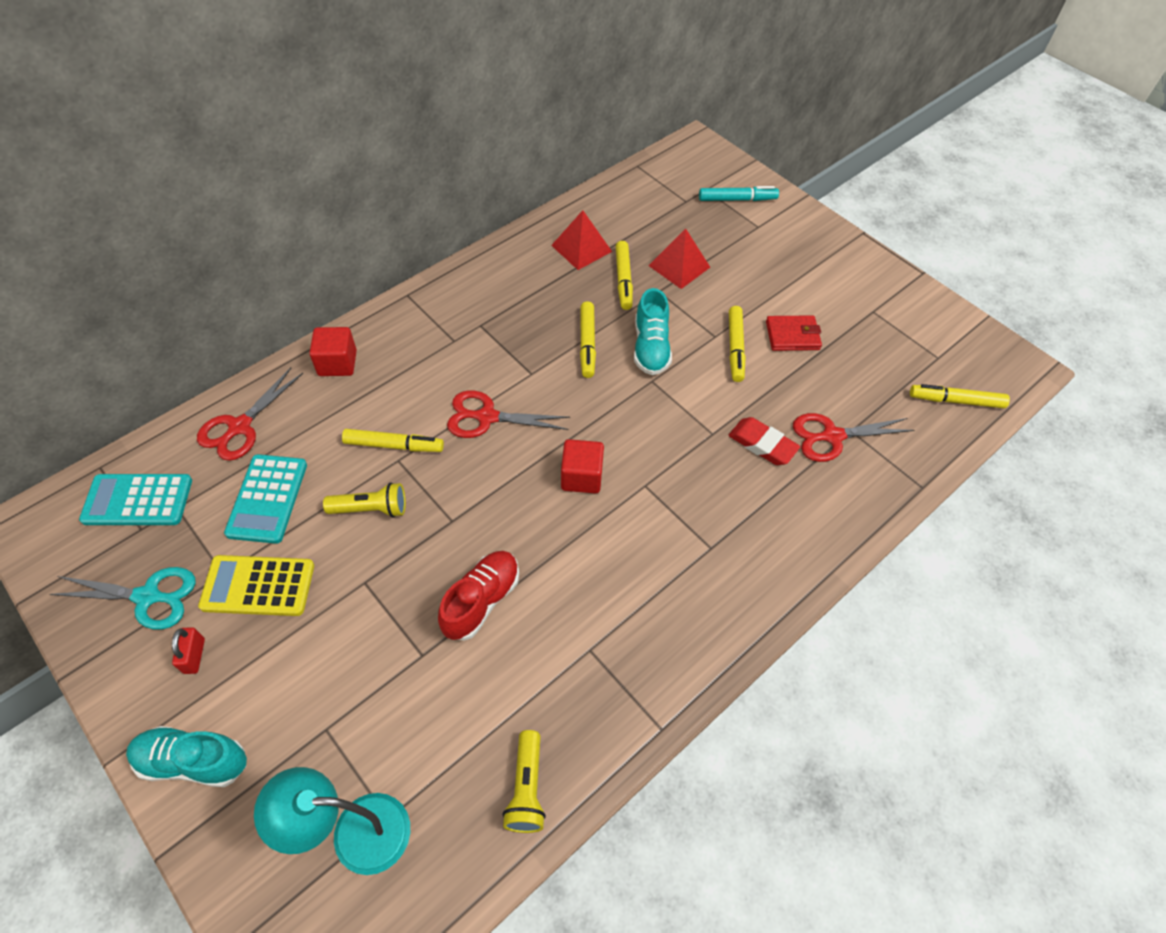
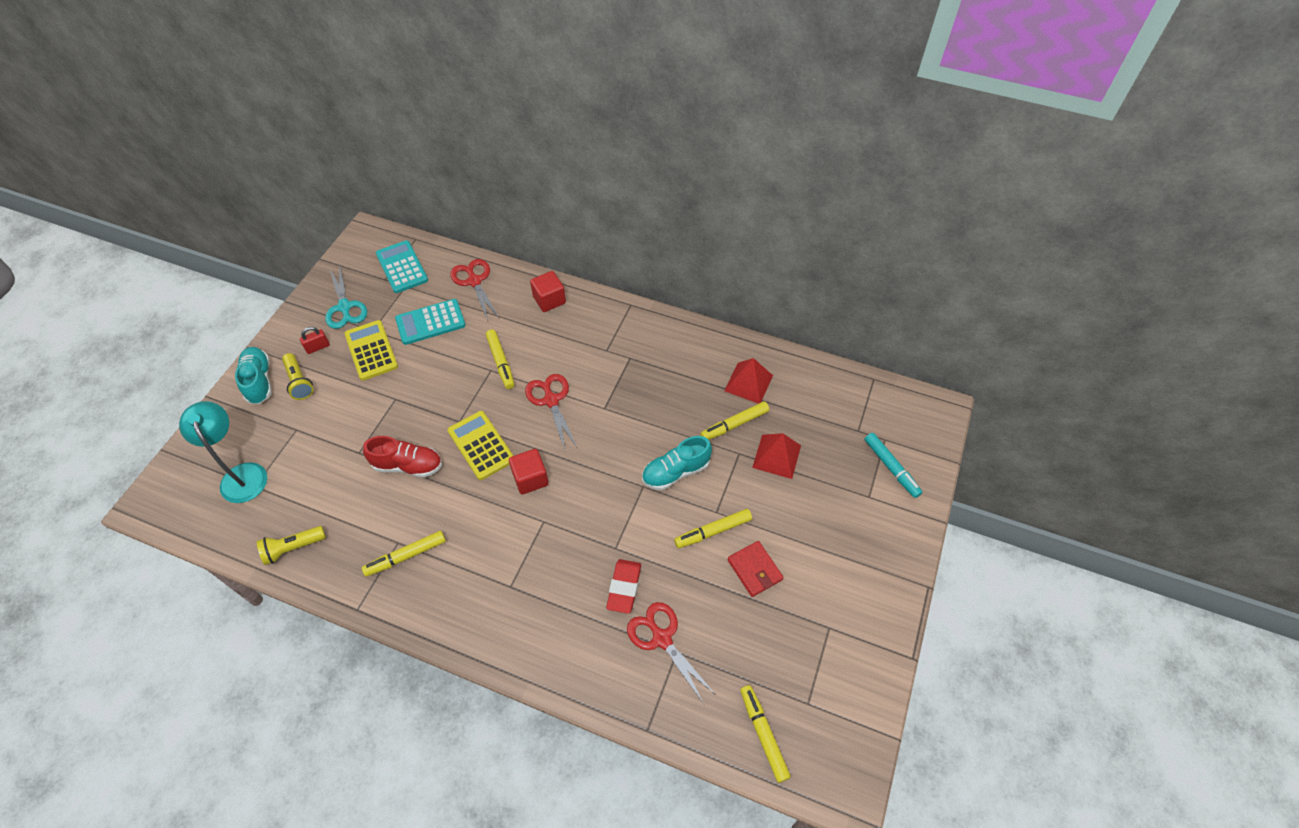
camera: 65 degrees right, 0 degrees up
(240, 427) = (474, 281): red scissors -> red scissors turned 60 degrees clockwise
(371, 509) = (447, 375): yellow flashlight -> yellow flashlight (299, 382)
(504, 510) = (481, 445): none -> yellow calculator
(587, 344) = (653, 429): yellow marker -> yellow marker (406, 556)

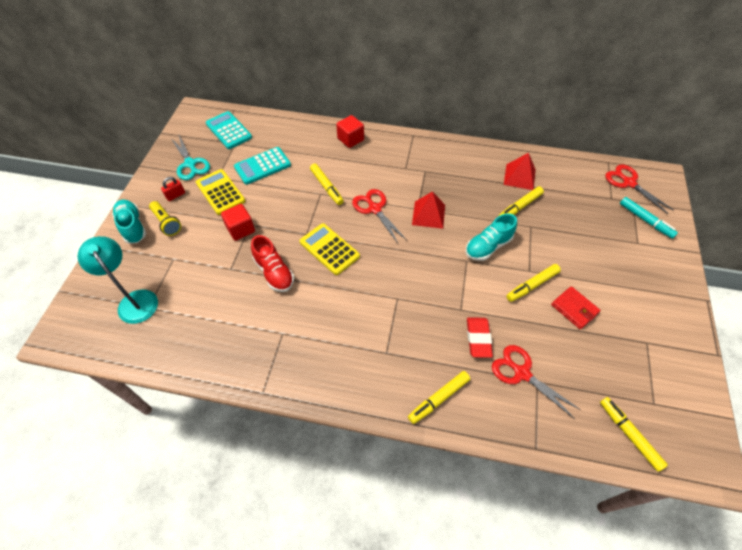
camera: 10 degrees left, 0 degrees up
(293, 548) = (193, 352): yellow flashlight -> none
(406, 556) = (292, 343): yellow marker -> yellow marker (439, 399)
(408, 465) = (274, 272): red shoe -> red shoe turned 60 degrees clockwise
(474, 281) = (289, 133): red scissors -> red scissors (629, 183)
(530, 478) = (376, 268): red cube -> red cube (240, 229)
(776, 456) = (559, 224): red pyramid -> red pyramid (428, 214)

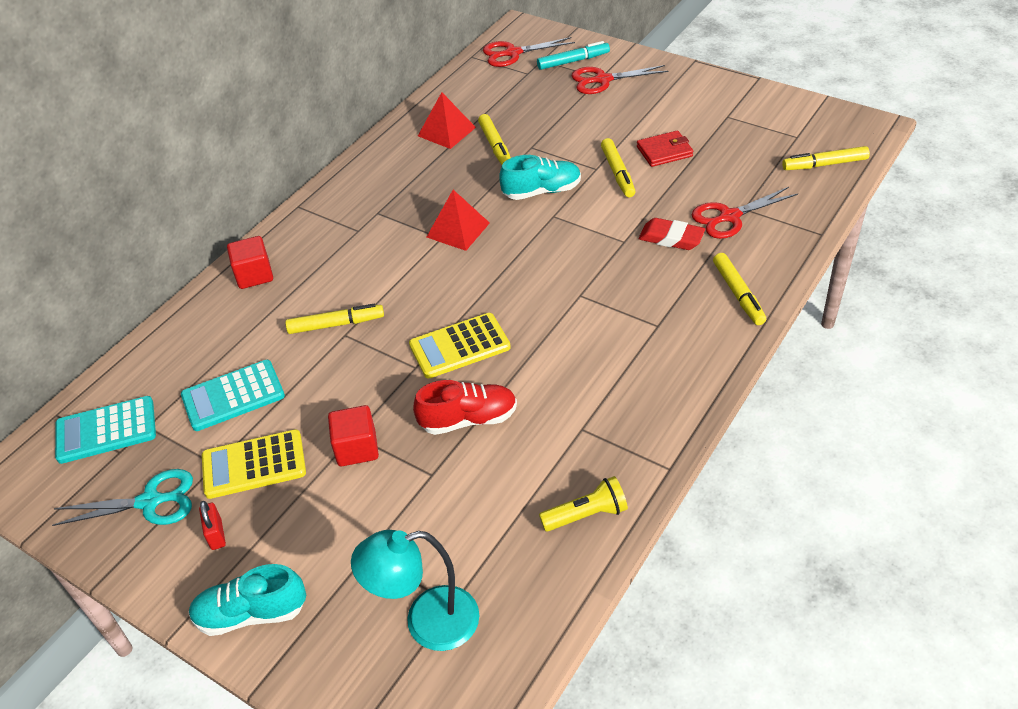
camera: 65 degrees left, 10 degrees down
(166, 223) = (276, 556): yellow flashlight -> yellow flashlight (586, 515)
(262, 166) = (233, 396): turquoise calculator -> turquoise calculator turned 75 degrees clockwise
(375, 209) = (414, 281): red scissors -> red scissors (603, 80)
(488, 246) = (542, 191): turquoise shoe -> turquoise shoe turned 90 degrees counterclockwise

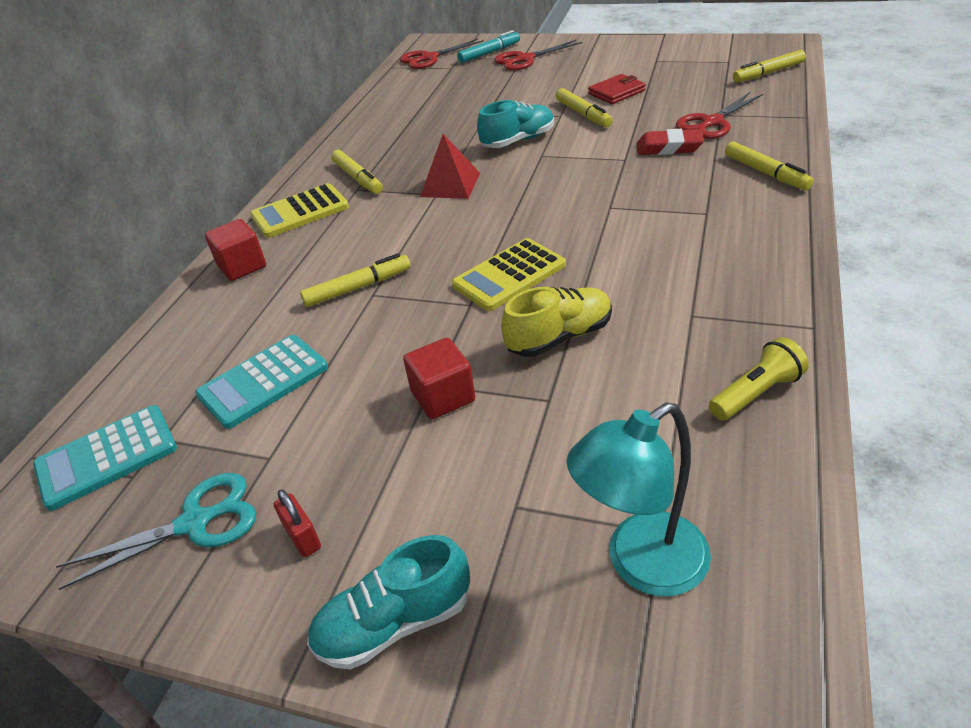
camera: 15 degrees left, 5 degrees down
(254, 465) = (320, 445): yellow calculator -> yellow calculator (300, 212)
(446, 131) = (396, 118): red pyramid -> none
(468, 419) = (559, 337): red shoe -> yellow shoe
(495, 146) = (451, 119): yellow marker -> yellow marker (358, 178)

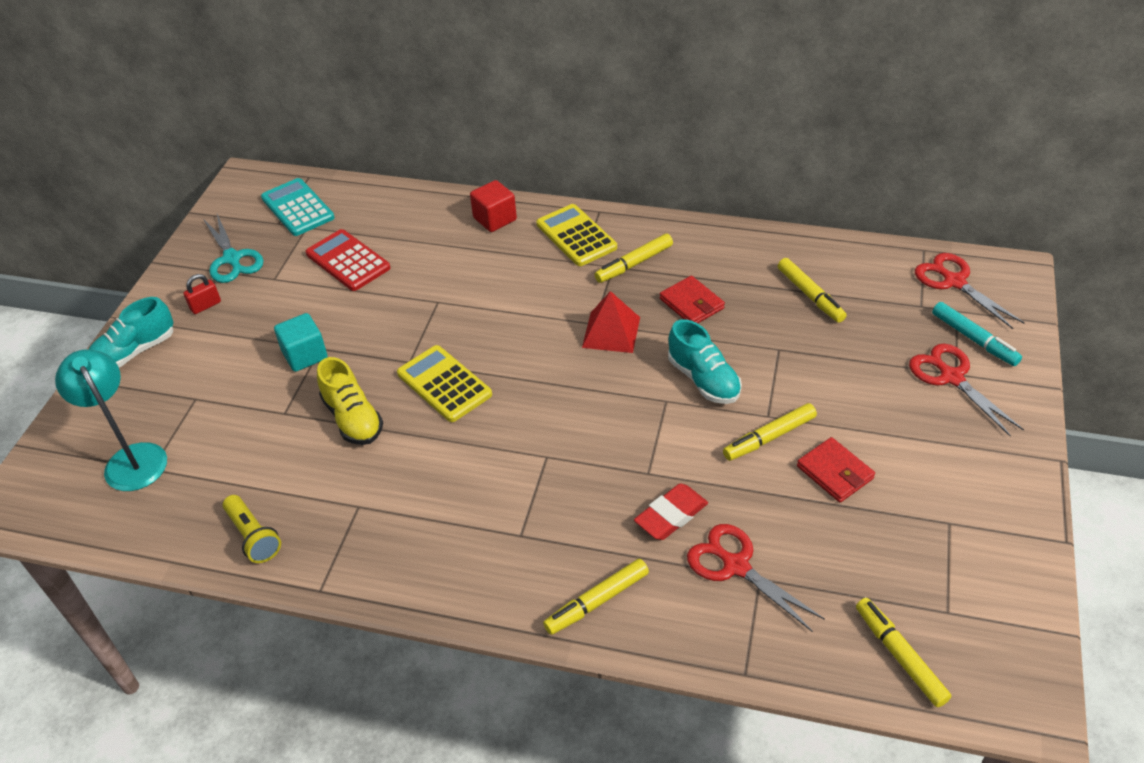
camera: 85 degrees right, 5 degrees up
(263, 382) = (348, 261): turquoise calculator -> red calculator
(358, 287) = (449, 291): yellow marker -> yellow marker (810, 295)
(394, 623) = (135, 352): turquoise shoe -> turquoise shoe turned 105 degrees counterclockwise
(423, 149) = (691, 304): none -> red wallet
(443, 396) = (305, 355): red cube -> turquoise cube
(669, 148) = (671, 515): red eraser -> red eraser turned 45 degrees clockwise

